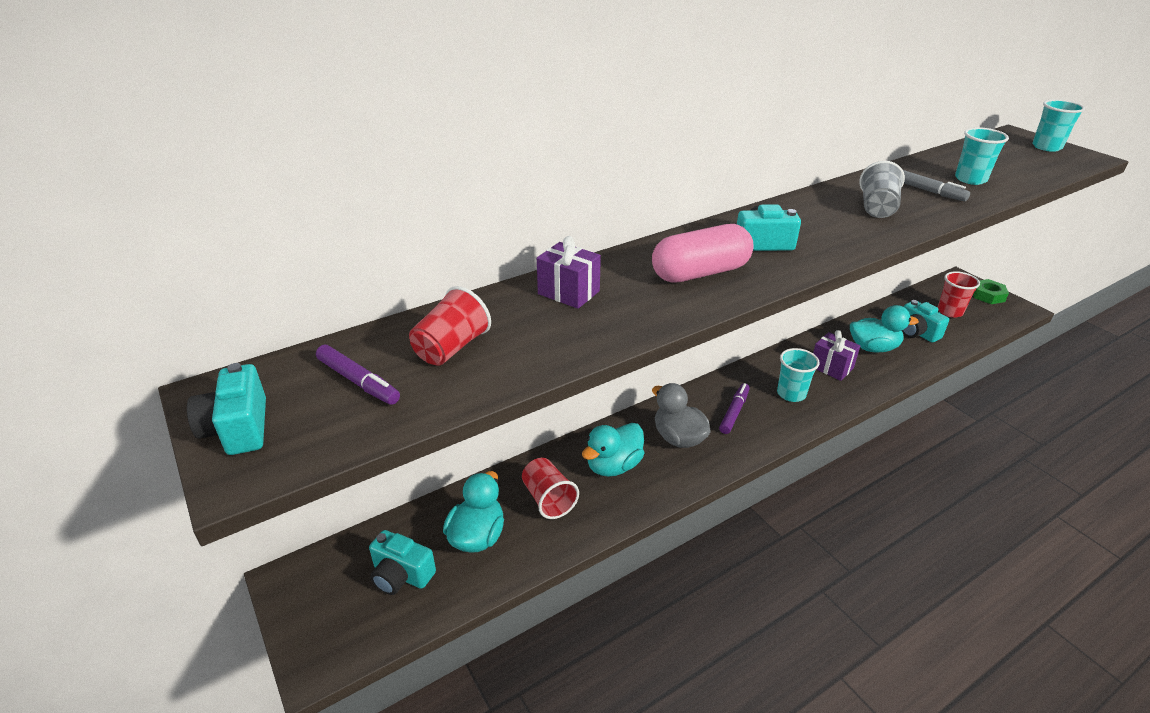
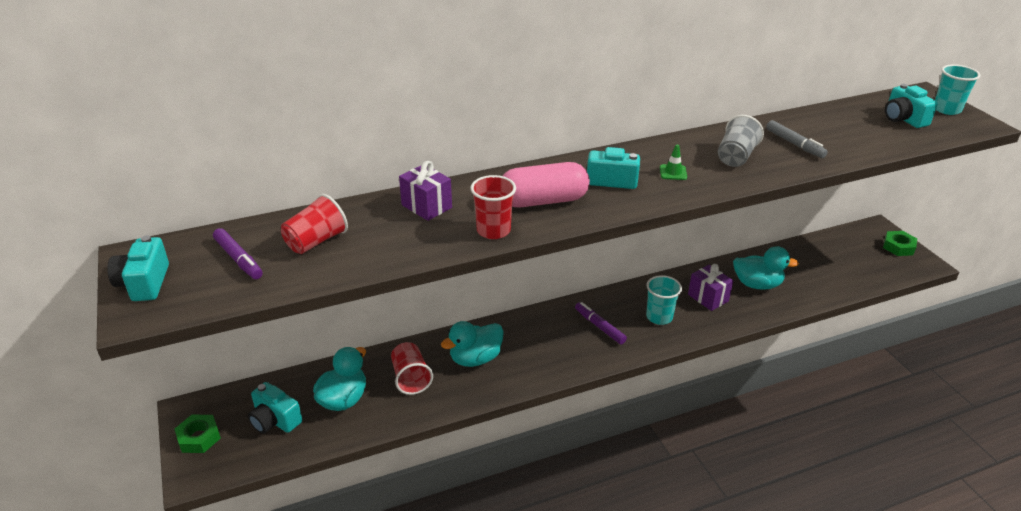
camera: 10 degrees right, 0 degrees up
(310, 613) = (199, 437): none -> green nut
(678, 438) = (541, 342): grey duck -> none
(734, 412) = (599, 327): purple marker -> purple marker turned 75 degrees counterclockwise
(823, 229) = (673, 172): none -> green traffic cone
(916, 332) = (807, 275): turquoise camera -> turquoise camera (903, 119)
(950, 311) = (851, 258): red cup -> red cup (493, 231)
(970, 179) = (845, 136): turquoise cup -> none

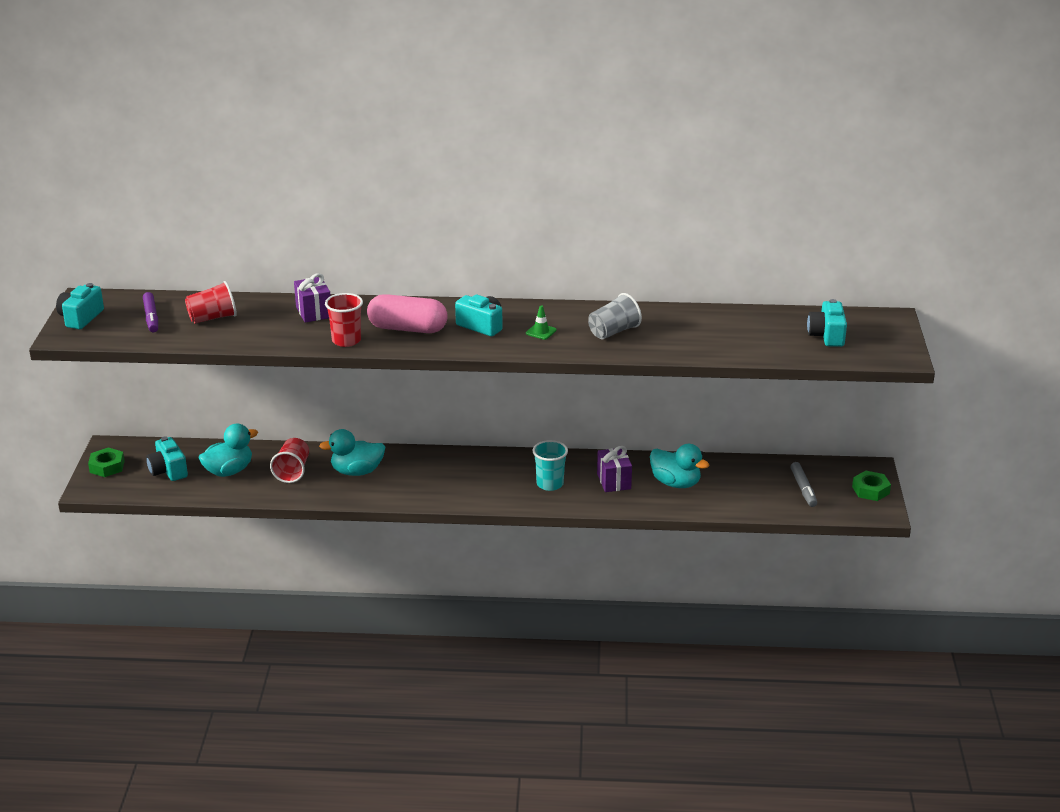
camera: 25 degrees right, 5 degrees down
(599, 327) = (487, 477): purple marker -> none
(794, 144) = (683, 334): grey marker -> grey marker (803, 489)
(946, 109) = (887, 337): turquoise cup -> none

